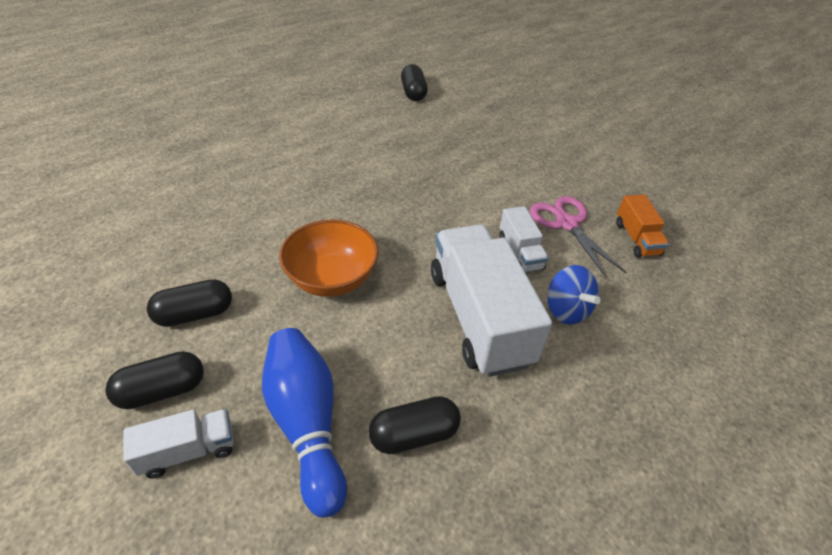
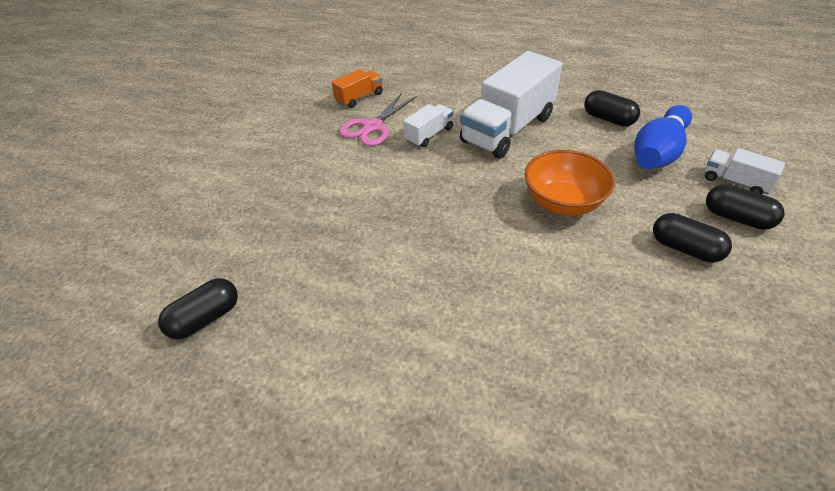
camera: 120 degrees left, 0 degrees up
(566, 310) = (460, 104): blue spinning top -> none

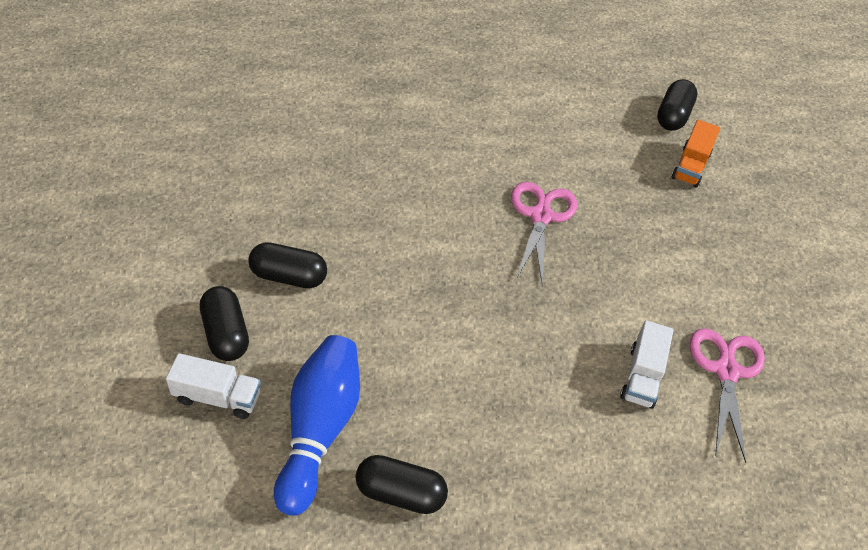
camera: 150 degrees right, 5 degrees up
(359, 98) = (797, 432): orange truck -> orange truck (690, 166)
(431, 246) = (540, 216): none -> pink scissors
(507, 129) = (542, 420): white truck -> none
(562, 203) = (428, 304): orange bowl -> none
(737, 218) = (226, 334): black capsule -> black capsule turned 60 degrees clockwise

